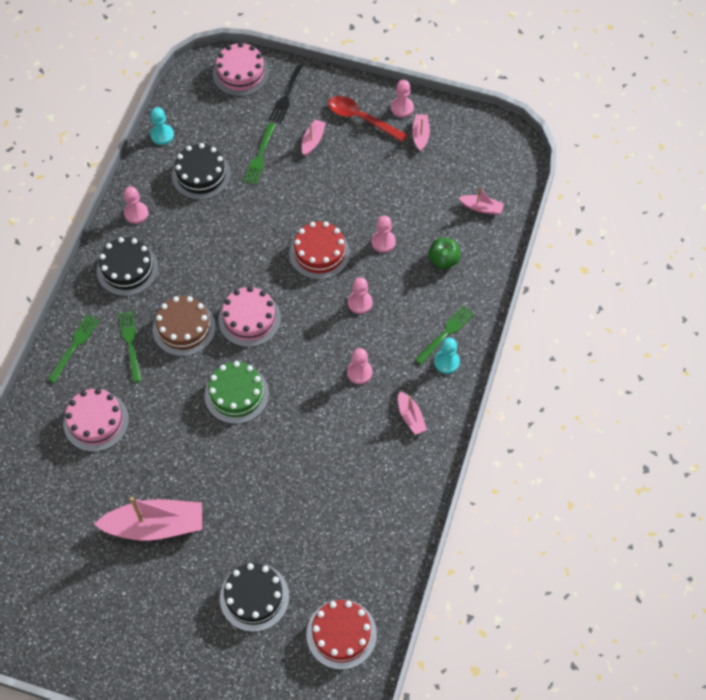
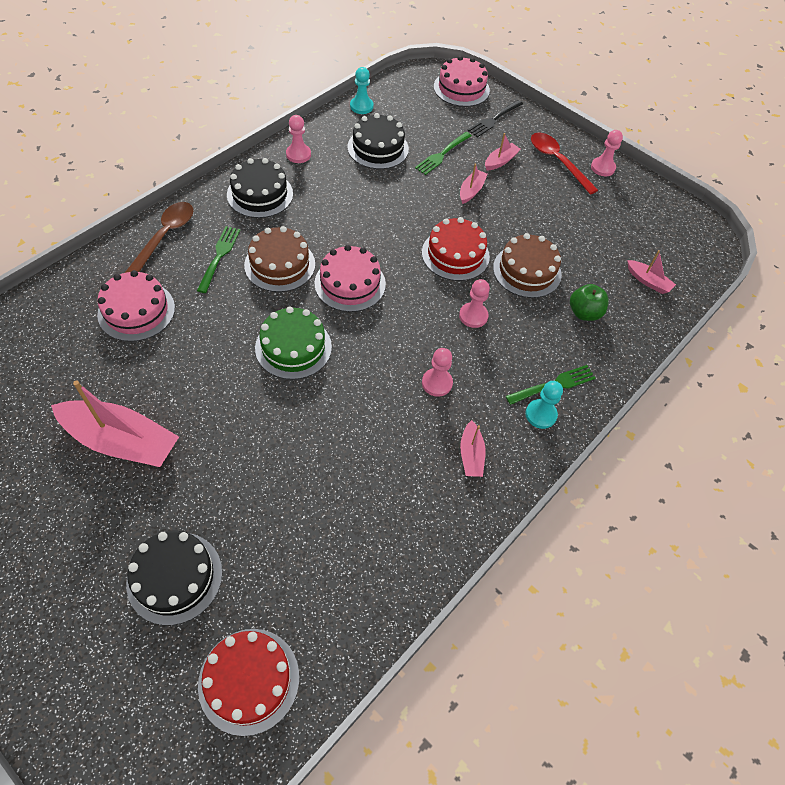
camera: 20 degrees right, 5 degrees down
(74, 346) = (165, 237): green fork -> brown spoon
(383, 242) = (527, 271): pink pawn -> brown cake
(420, 135) = (611, 196): pink boat -> pink boat (471, 191)

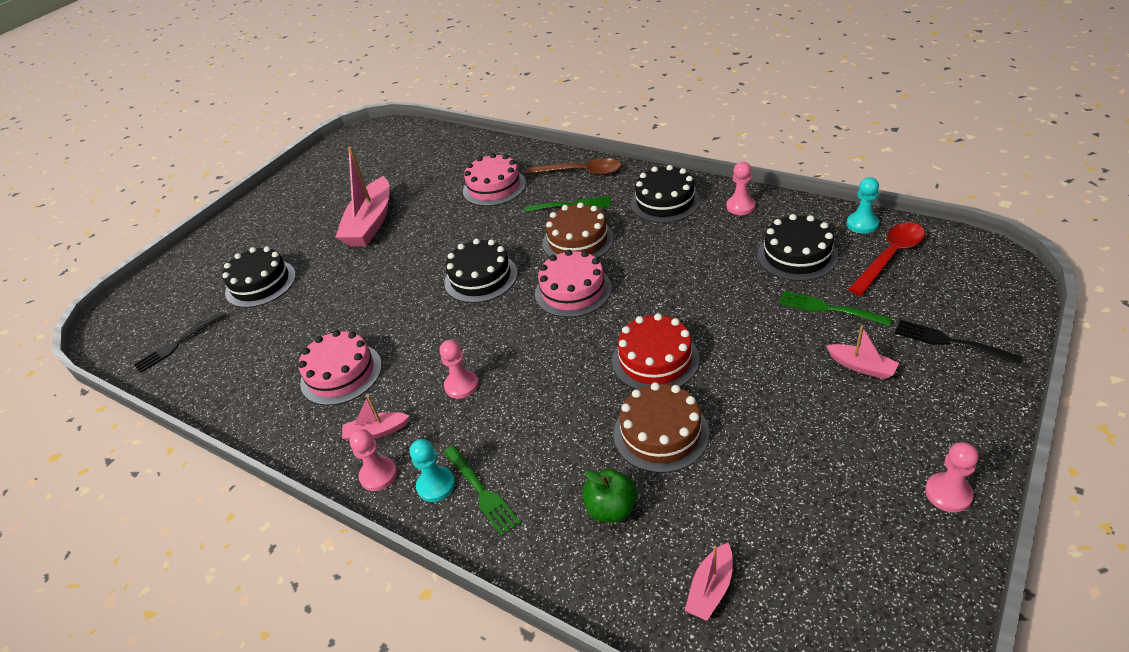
camera: 90 degrees right, 15 degrees down
(249, 680) = (178, 343): red cake -> black fork
(293, 347) = (481, 278): green cake -> black cake
(461, 88) = (989, 295): pink cake -> pink cake (341, 373)
(471, 191) = (778, 350): pink boat -> none
(473, 316) = (564, 395): pink pawn -> pink pawn (378, 475)
(557, 162) = (914, 431): red spoon -> red spoon (890, 257)

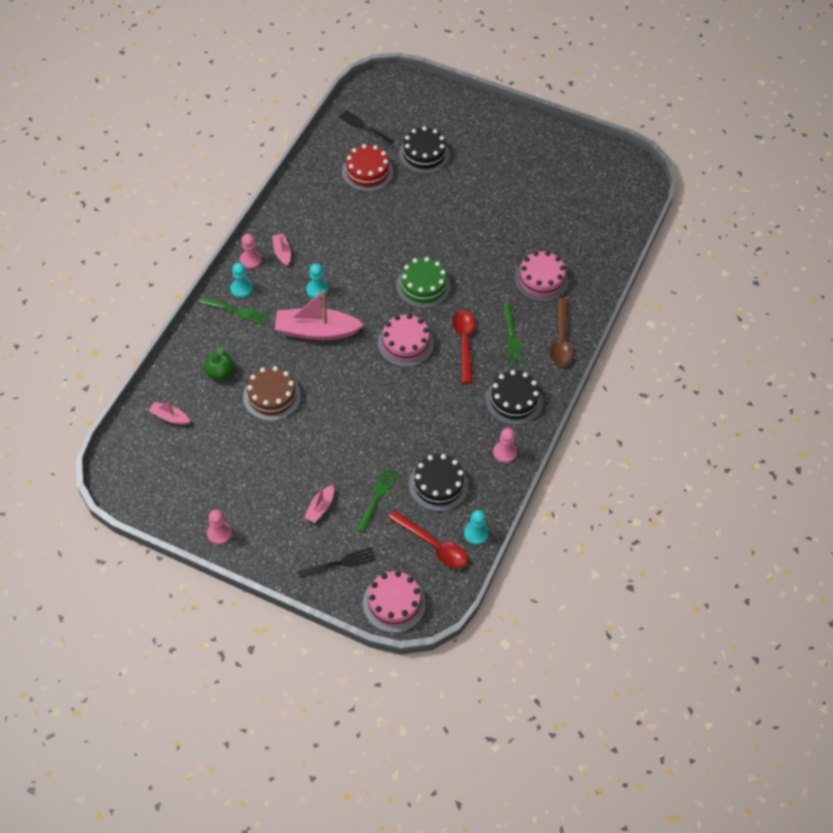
camera: 75 degrees right, 15 degrees up
(341, 373) = (331, 224): pink cake -> pink cake (394, 603)
(371, 223) = (494, 204): pink boat -> pink boat (316, 331)
(461, 385) = (317, 290): pink pawn -> turquoise pawn
(481, 278) = (423, 286): black cake -> green cake
(481, 491) = (236, 311): green fork -> green fork turned 120 degrees counterclockwise
(578, 241) = (464, 343): brown cake -> red spoon
(655, 360) = (333, 393): red cake -> red cake (367, 172)
(951, 342) = (339, 563): black fork -> black fork turned 45 degrees clockwise

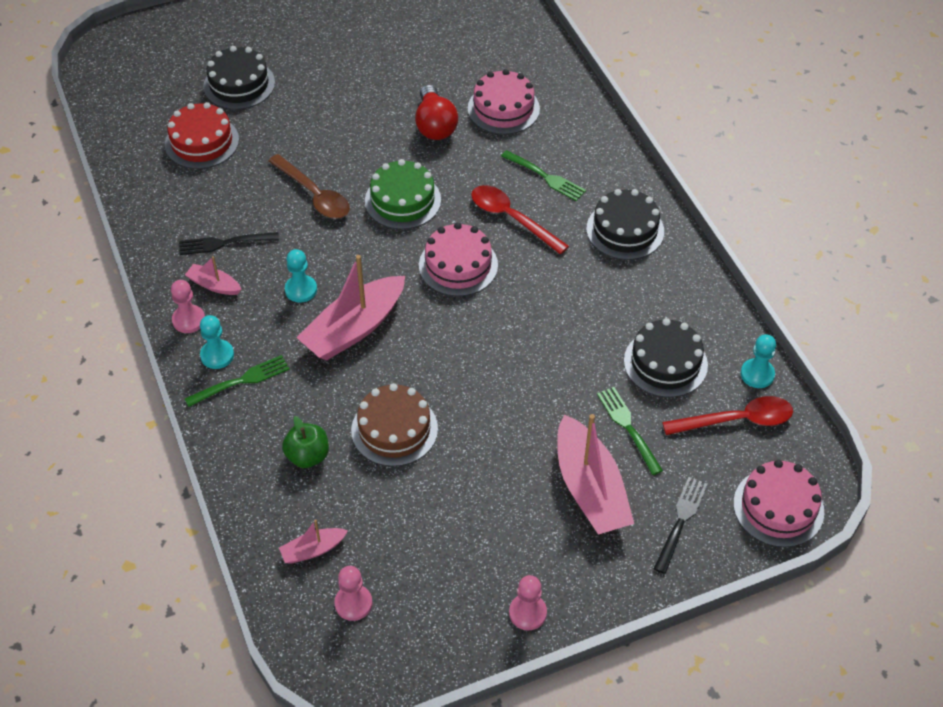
camera: 45 degrees left, 5 degrees down
(320, 508) = (590, 489): pink boat -> pink boat, size x2.07
(365, 127) = (142, 104): black fork -> black fork (225, 243)
(492, 259) = (435, 125): none -> red light bulb
(504, 452) = (681, 281): pink pawn -> pink pawn (353, 603)
(561, 339) = (591, 144): brown spoon -> brown spoon (314, 195)

